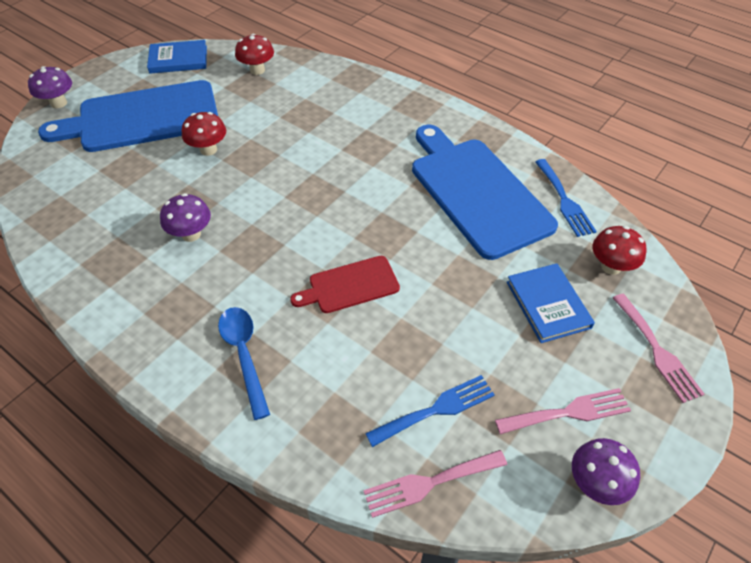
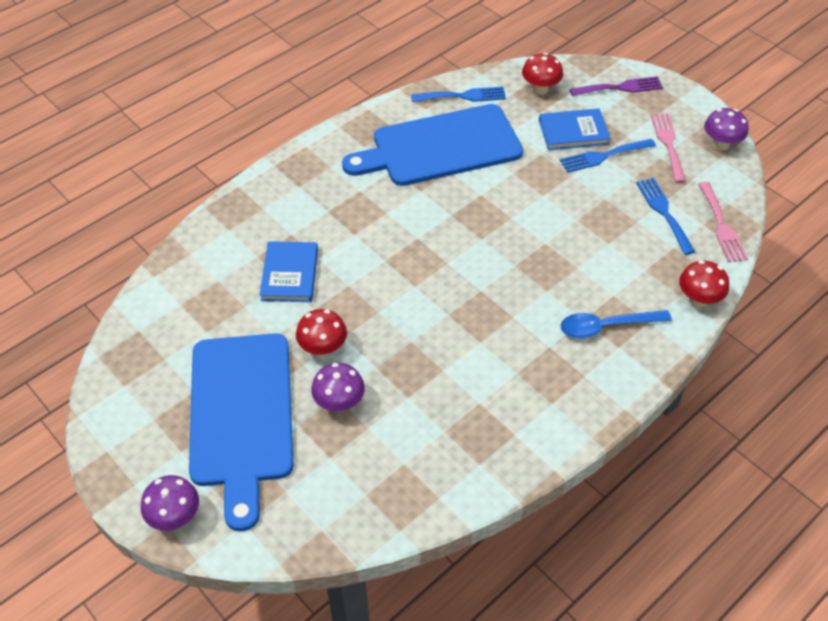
camera: 80 degrees left, 0 degrees up
(178, 59) = (126, 379): blue book -> blue book (289, 274)
(191, 234) = (454, 365): purple mushroom -> purple mushroom (339, 403)
(257, 70) = (184, 296): red mushroom -> red mushroom (698, 299)
(350, 285) = (538, 248): red cutting board -> none
(516, 338) = (603, 156): none -> blue fork
(657, 351) = (620, 87): pink fork -> purple fork

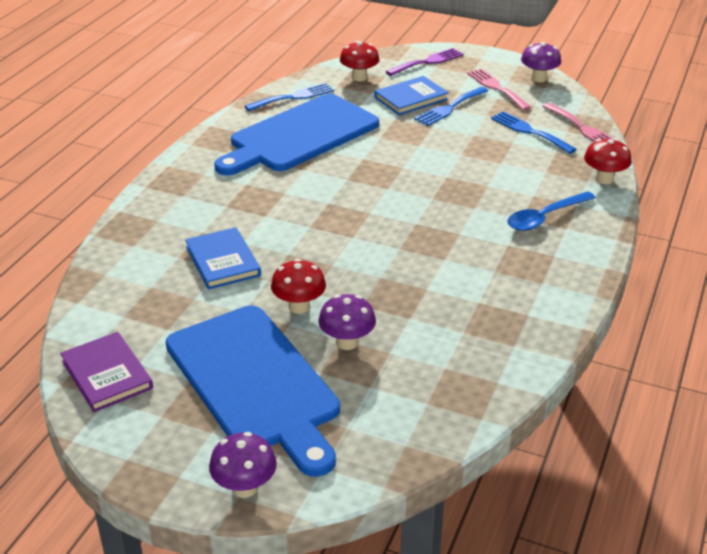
camera: 25 degrees left, 15 degrees down
(136, 361) = (107, 374): none -> purple book

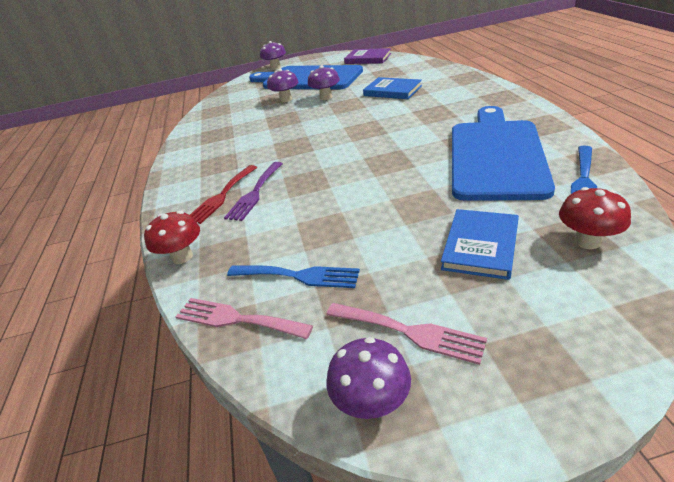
camera: 150 degrees right, 0 degrees up
(299, 306) = (326, 97): red mushroom -> purple mushroom
(427, 62) = (574, 329): purple fork -> purple fork (255, 193)
(449, 108) = (421, 258): blue fork -> none
(545, 217) = (221, 196): blue spoon -> red fork

